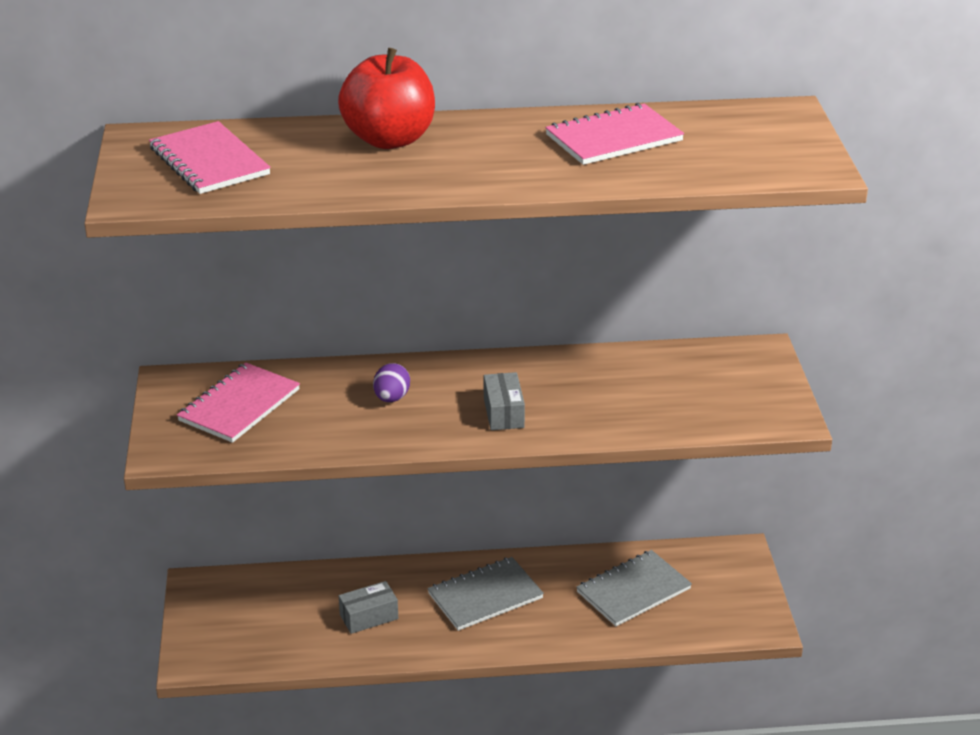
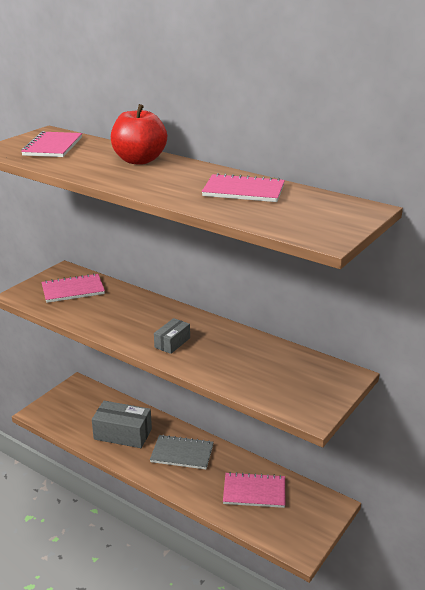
camera: 40 degrees right, 5 degrees down
(369, 617) = (123, 434): grey box -> grey box, size x1.78
(391, 398) = (135, 314): purple egg -> none
(633, 590) = (254, 491): grey notebook -> pink notebook

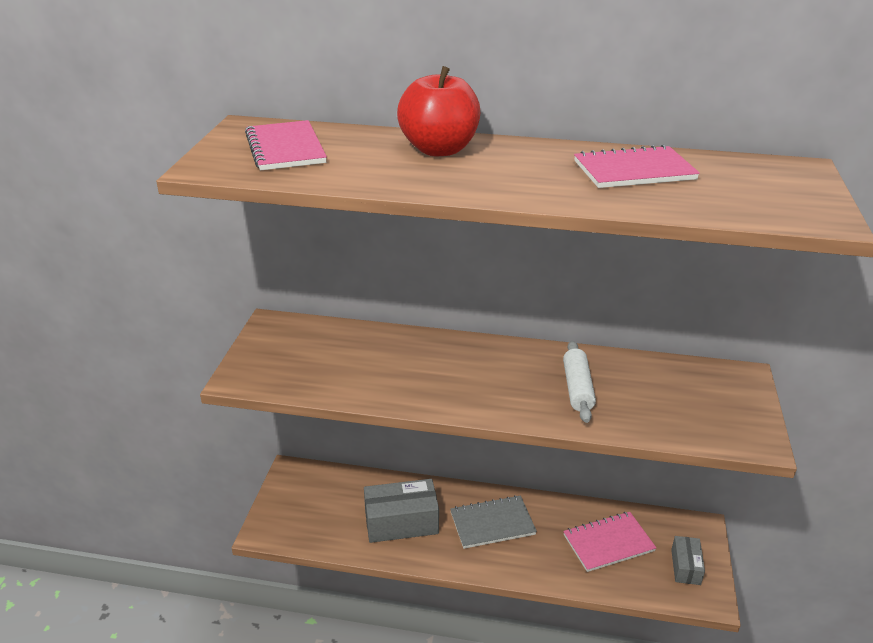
camera: 25 degrees left, 5 degrees up
(73, 290) = (311, 350): pink notebook -> none
(172, 343) = (512, 392): grey box -> grey box (685, 567)
(218, 352) = (577, 388): none -> white rolling pin

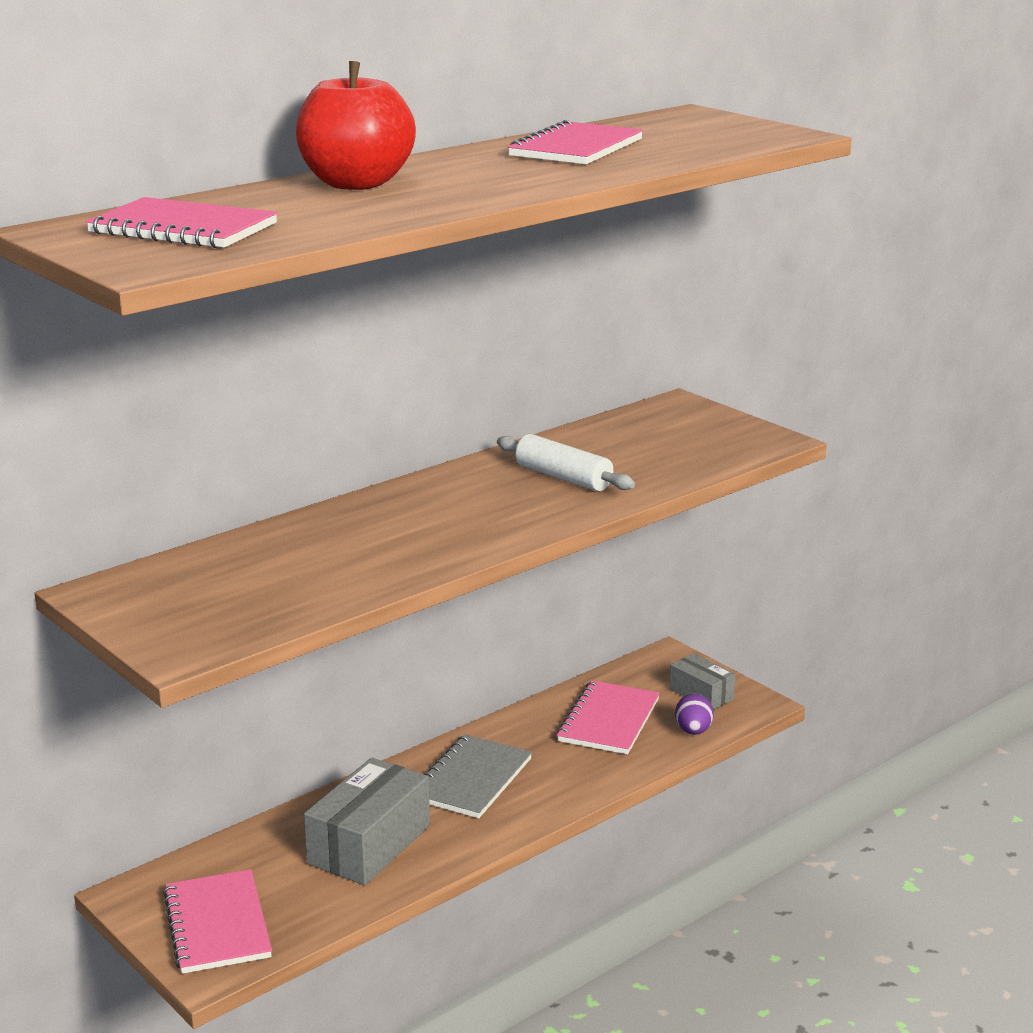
camera: 50 degrees left, 10 degrees down
(295, 512) = (217, 925): none -> pink notebook
(645, 587) = (693, 731): none -> purple egg

